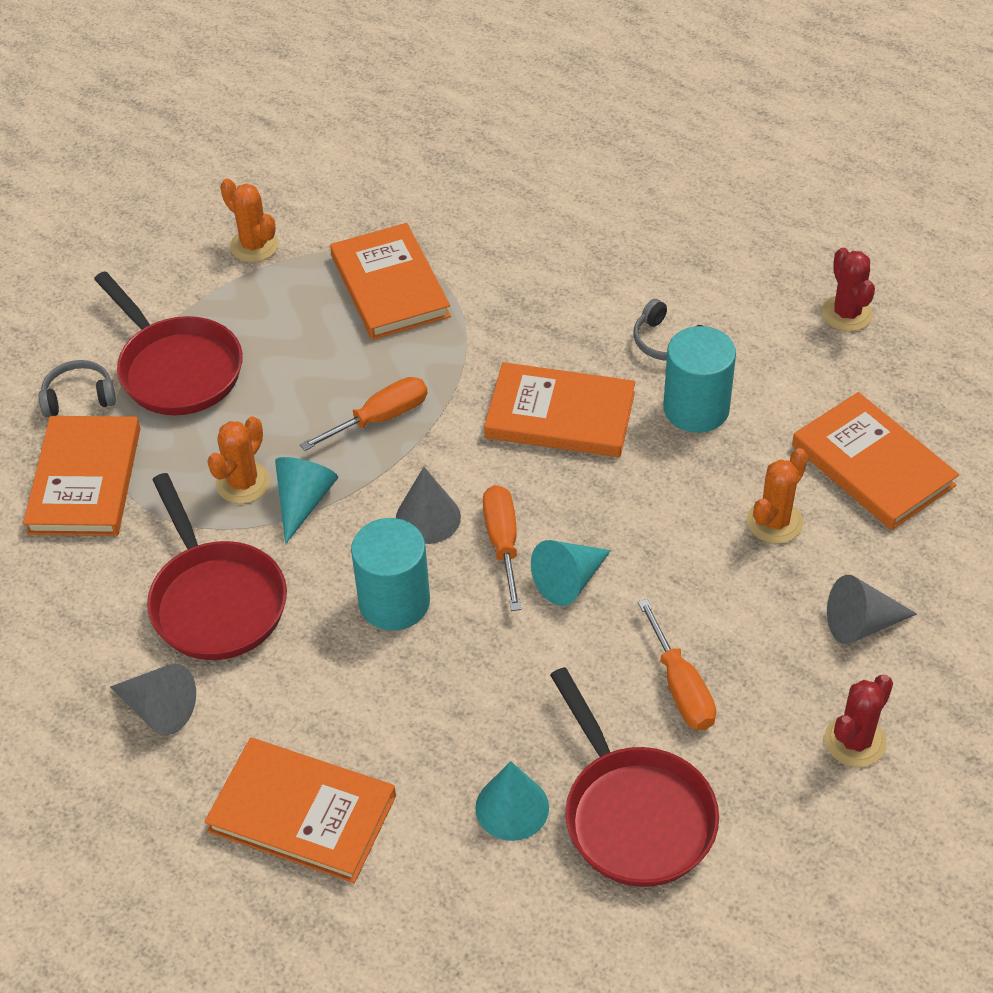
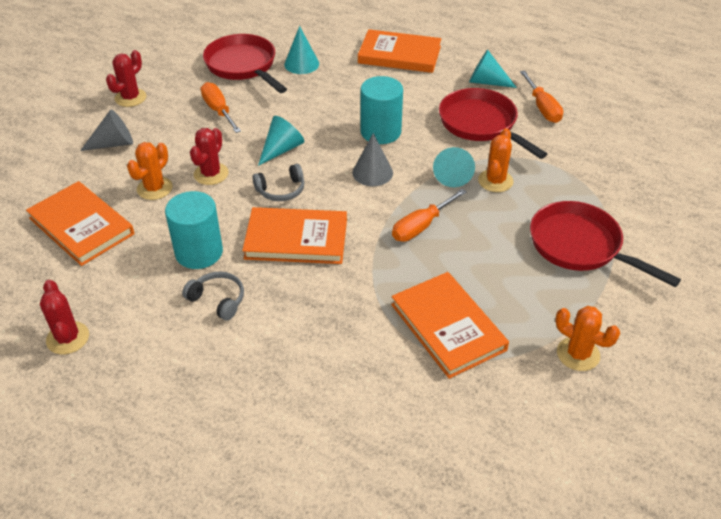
camera: 170 degrees right, 5 degrees down
(79, 397) = (636, 221): grey headphones -> grey headphones (281, 190)
(85, 480) = (595, 174): orange book -> none
(158, 709) = (486, 82): grey cone -> turquoise cone
(503, 543) = (323, 163): orange screwdriver -> orange screwdriver (542, 108)
(687, 541) = (211, 174): none -> red cactus

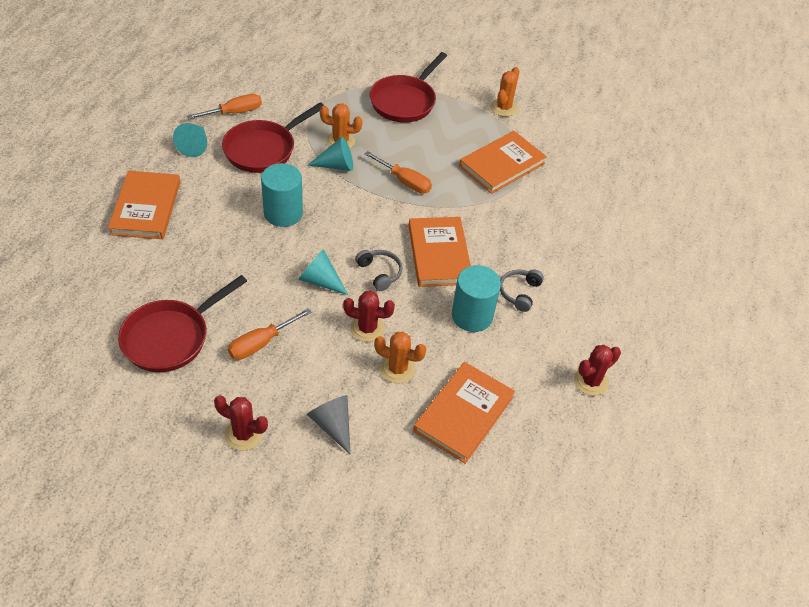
camera: 105 degrees left, 5 degrees up
(301, 64) = (165, 285): turquoise cone -> none
(372, 172) = (343, 214): grey cone -> none

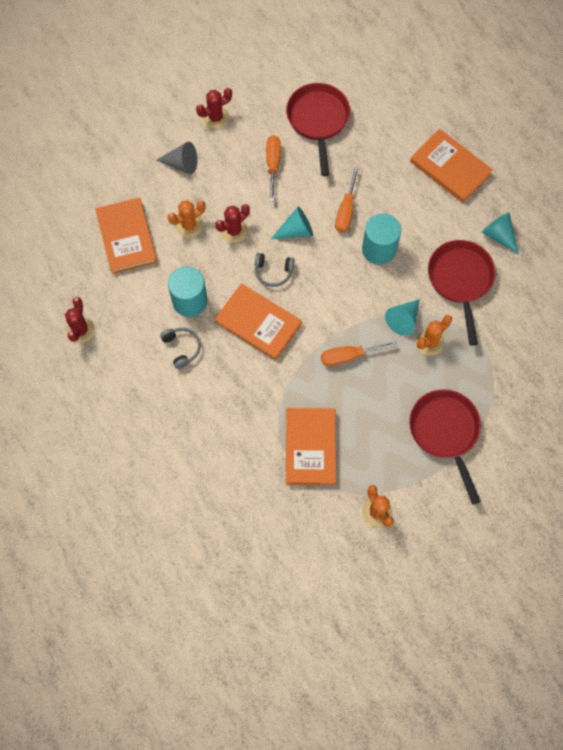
camera: 135 degrees right, 20 degrees up
(234, 112) = (522, 287): orange screwdriver -> orange screwdriver (346, 210)

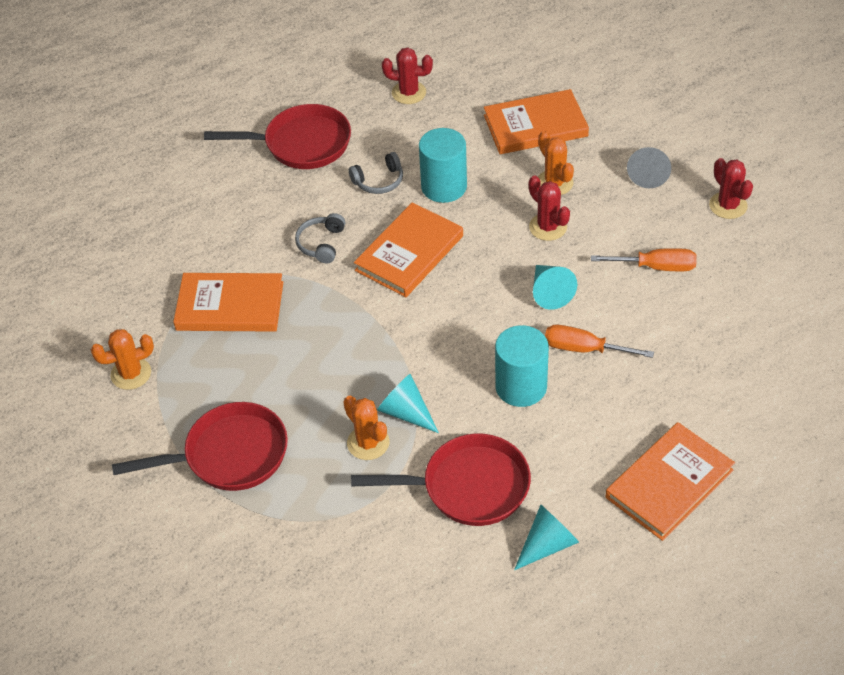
camera: 95 degrees right, 20 degrees down
(273, 272) = (485, 268): grey headphones -> grey headphones (321, 243)
(318, 120) = (738, 318): red pan -> red pan (302, 144)
(348, 356) = (354, 348): orange screwdriver -> none

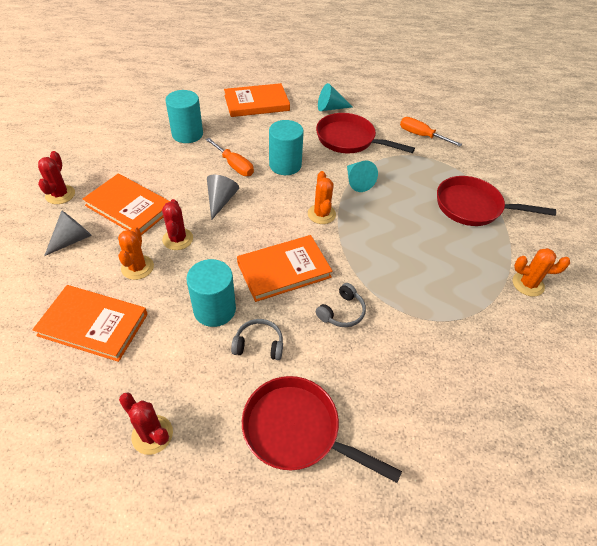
camera: 155 degrees left, 0 degrees up
(230, 306) = (437, 298): orange book -> orange book (129, 207)
(368, 443) = (388, 178): orange cactus -> orange cactus (321, 214)
(549, 292) = (221, 201): turquoise cone -> grey cone
(656, 267) = (147, 184): orange screwdriver -> orange screwdriver (421, 136)
(697, 364) = (187, 134): none -> turquoise cylinder

